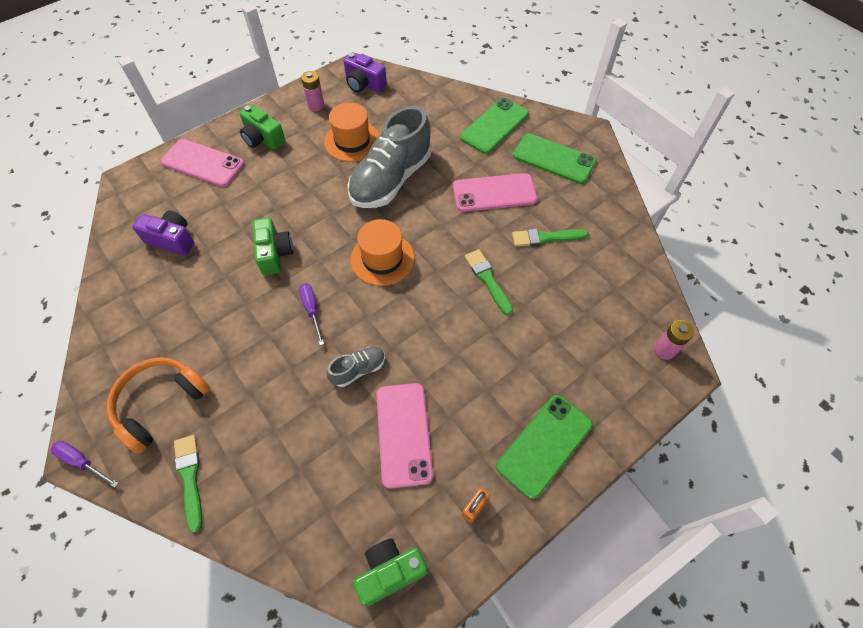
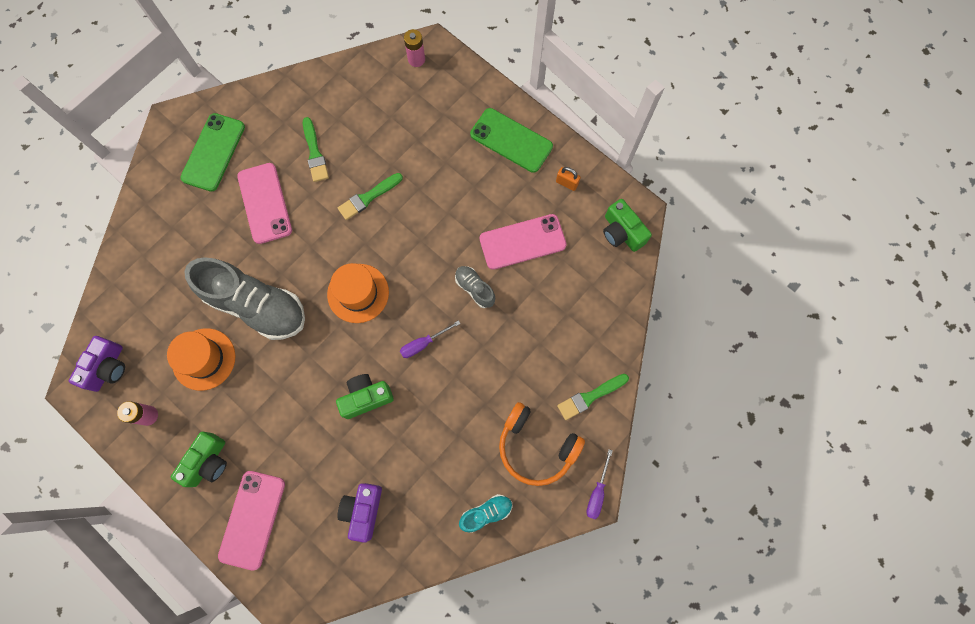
camera: 100 degrees left, 15 degrees up
(118, 342) = (486, 513): none -> turquoise shoe
(494, 126) = (169, 213): green phone -> none

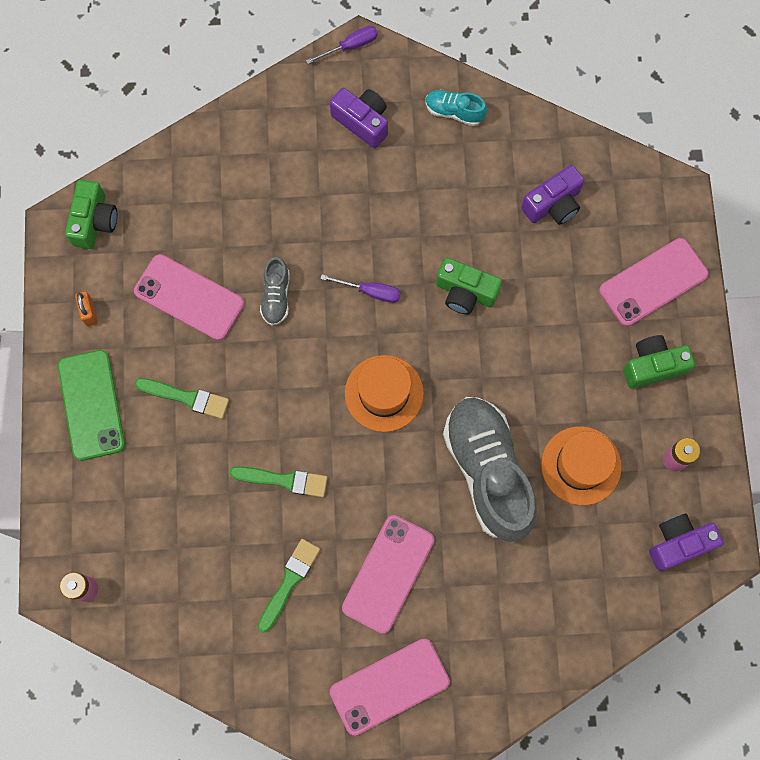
camera: 135 degrees left, 0 degrees up
(213, 152) = (389, 686): green phone -> pink phone
(536, 446) = (362, 122): orange headphones -> purple camera
(590, 397) = (277, 117): green brush -> green brush (186, 397)

